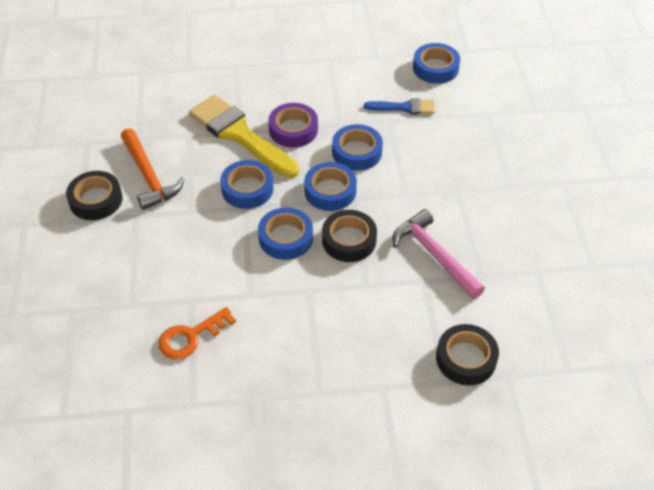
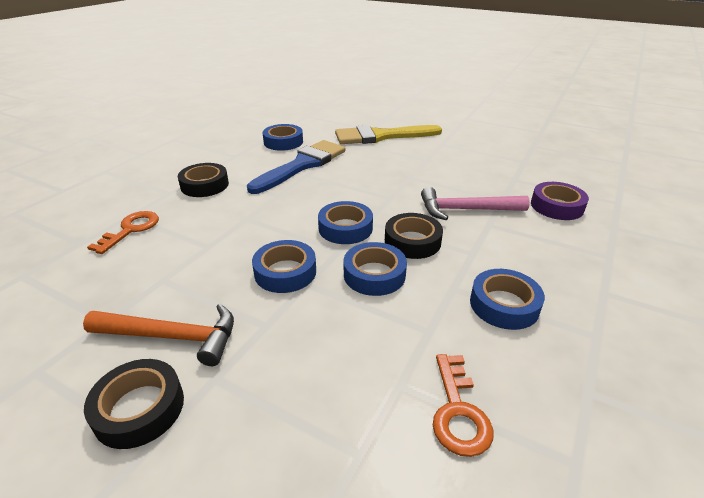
camera: 55 degrees left, 15 degrees down
(222, 80) = (131, 230): none -> orange key
(239, 135) = (212, 248): yellow brush -> yellow brush (381, 136)
(293, 130) = (251, 218): purple tape -> purple tape (557, 206)
(357, 152) = (319, 200): blue tape -> blue tape (504, 305)
(404, 107) = (302, 165): blue brush -> blue brush, size x1.91
(466, 359) = (588, 238): black tape -> black tape (204, 185)

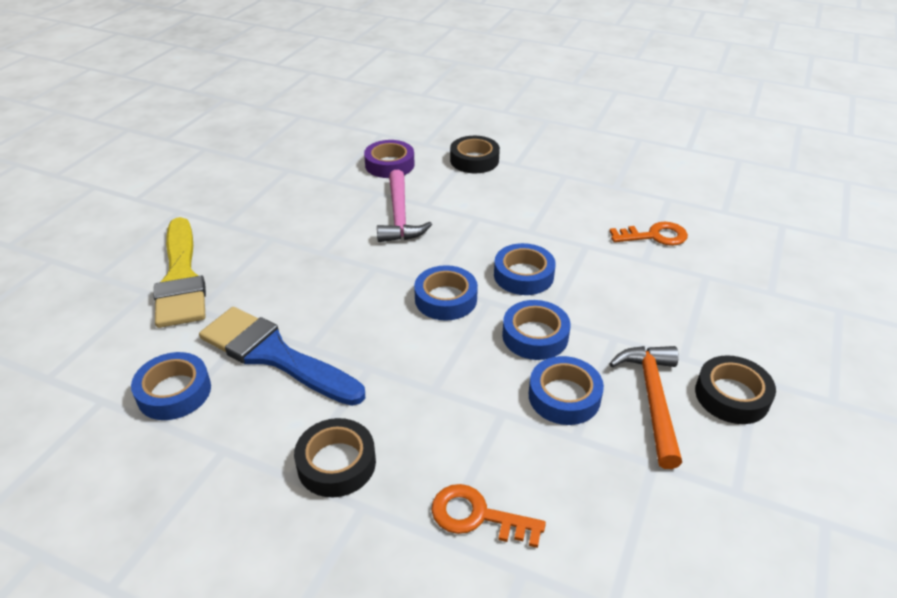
camera: 95 degrees left, 5 degrees up
(412, 241) = (464, 252): black tape -> black tape (474, 160)
(504, 305) = (544, 208): blue tape -> blue tape (564, 396)

